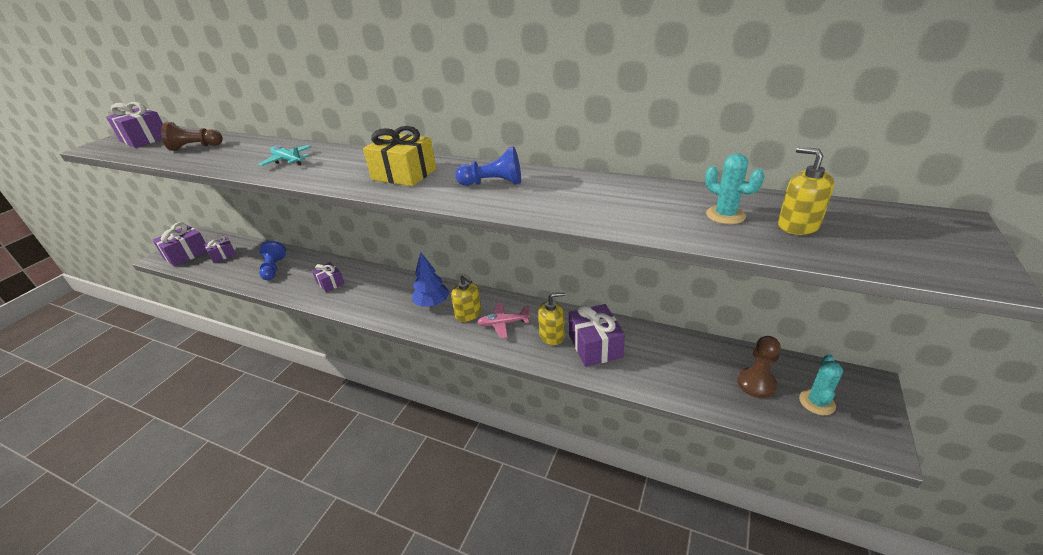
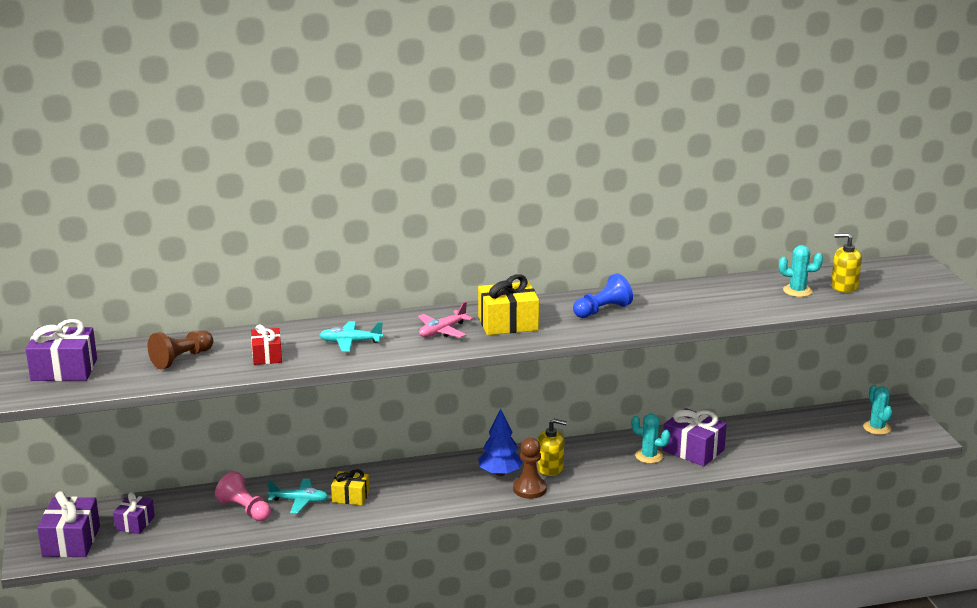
camera: 40 degrees left, 10 degrees down
(231, 157) = (267, 356): none -> red gift
(274, 268) = (245, 510): blue pawn -> pink pawn
(304, 274) = (299, 501): none -> turquoise plane
(330, 283) = (350, 496): purple gift -> yellow gift
(503, 324) = (594, 463): pink plane -> pink plane (442, 331)
(552, 335) = (649, 456): yellow soap dispenser -> turquoise cactus
(756, 384) = (831, 431): brown pawn -> brown pawn (529, 489)

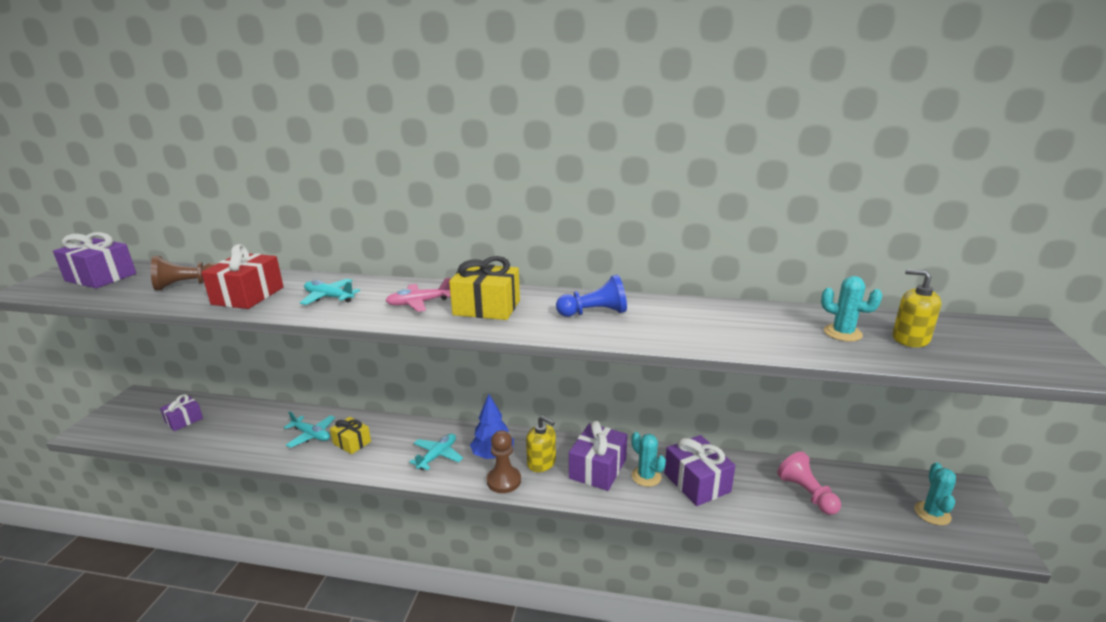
camera: 25 degrees right, 0 degrees up
(71, 541) = (127, 423): purple gift -> purple gift (598, 469)
(245, 510) = (265, 431): pink pawn -> pink pawn (806, 494)
(267, 356) = (248, 296): red gift -> red gift, size x1.62
(448, 486) = (437, 456): none -> turquoise plane

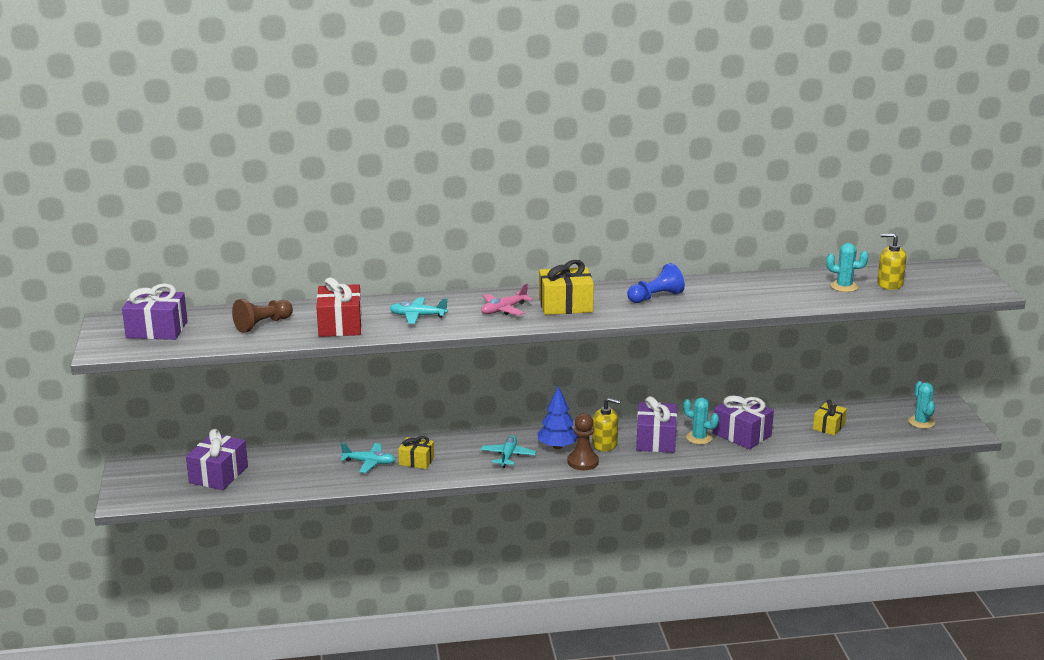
camera: 20 degrees left, 0 degrees up
(184, 420) = (218, 475): purple gift -> purple gift, size x1.62
(806, 494) = (828, 426): pink pawn -> yellow gift

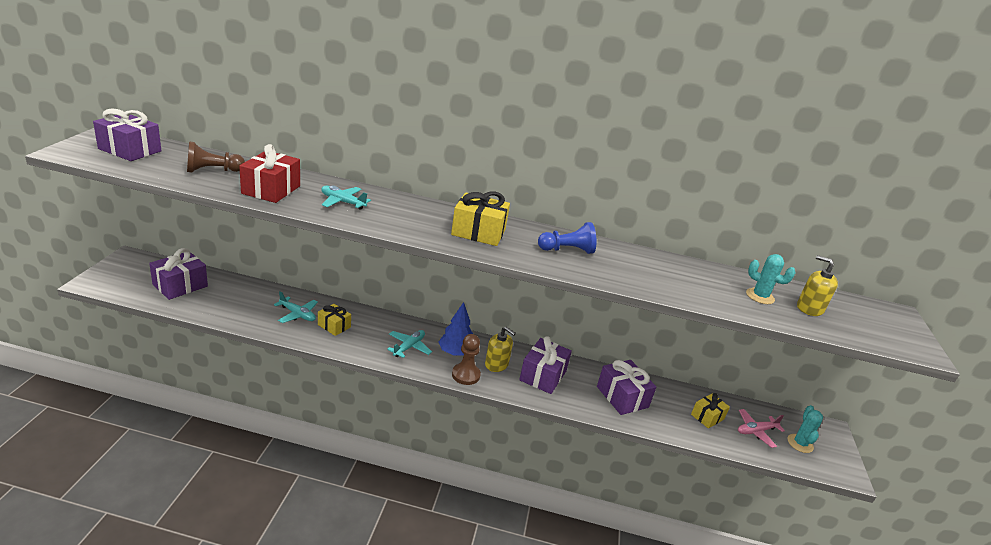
camera: 15 degrees right, 5 degrees up
(504, 309) = (421, 219): pink plane -> pink plane (756, 431)
(699, 438) = (582, 387): turquoise cactus -> none

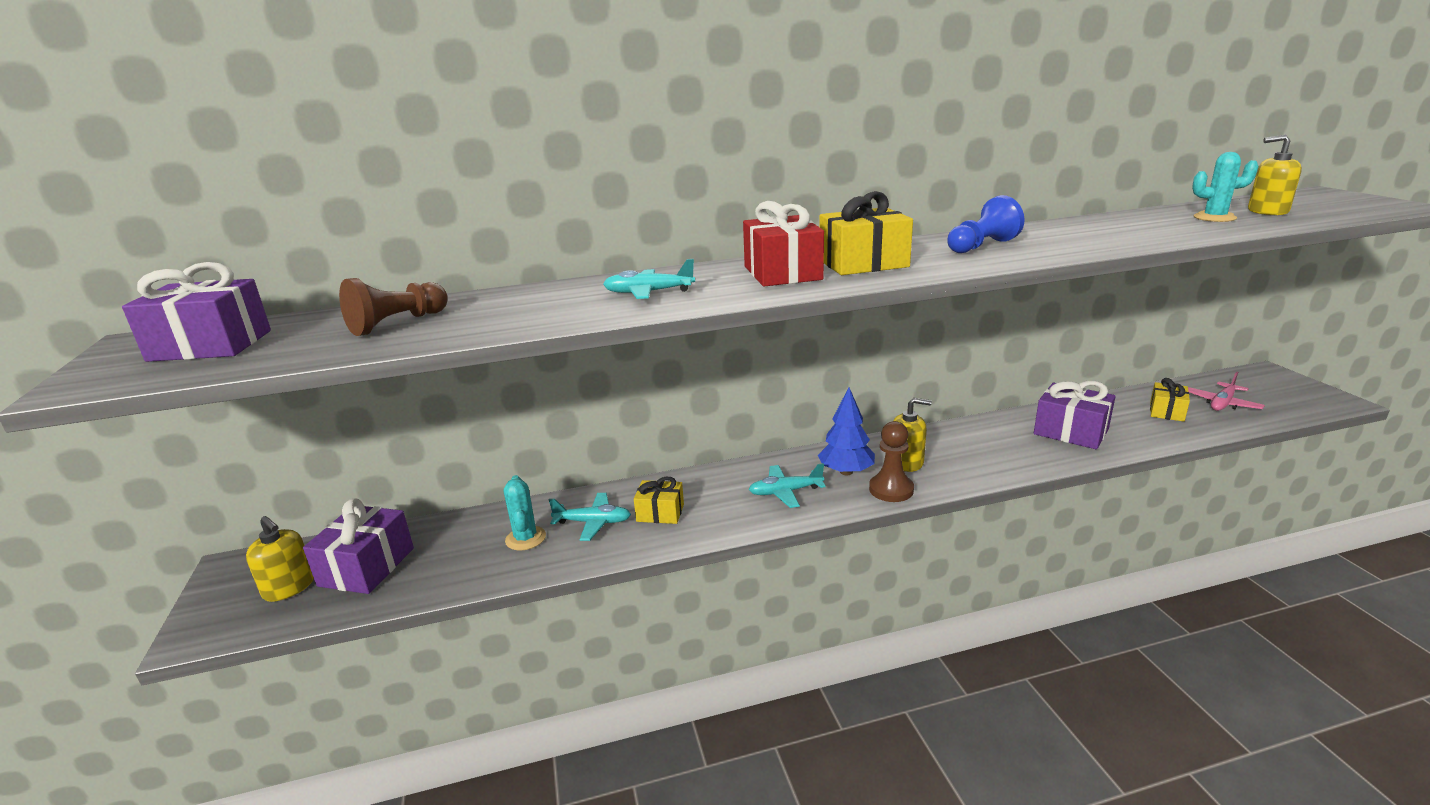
camera: 20 degrees left, 5 degrees down
(142, 279) = (289, 587): none -> yellow soap dispenser
(271, 190) = (526, 313): red gift -> red gift (782, 273)
(409, 347) = (785, 492): turquoise plane -> turquoise plane turned 105 degrees counterclockwise
(543, 375) = (969, 450): purple gift -> none
(800, 443) = (1269, 396): turquoise cactus -> turquoise cactus (525, 538)

